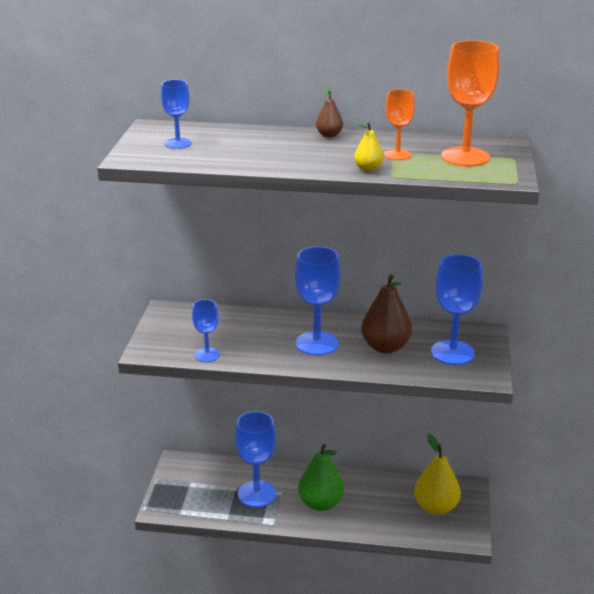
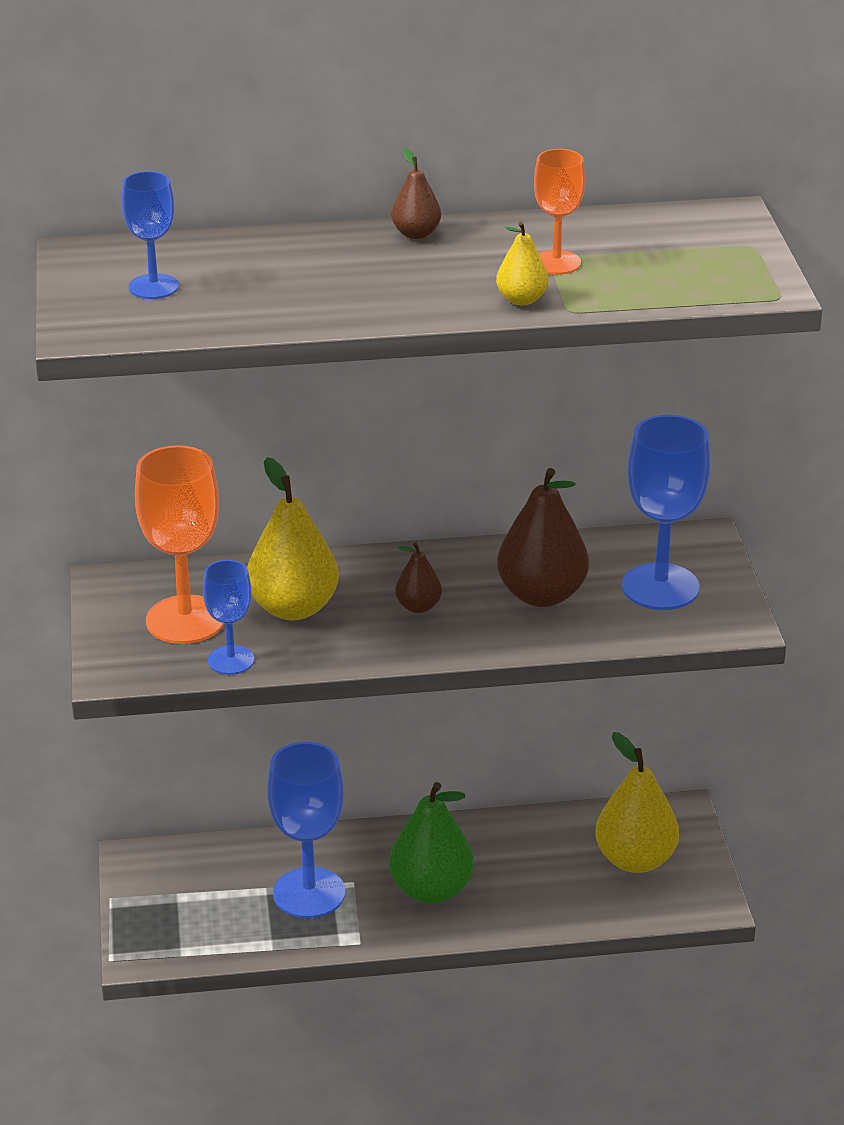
camera: 15 degrees left, 5 degrees up
(251, 335) = (293, 608): none -> yellow pear
(317, 343) = (418, 606): blue goblet -> brown pear
(465, 157) = (673, 253): orange goblet -> orange goblet (185, 620)

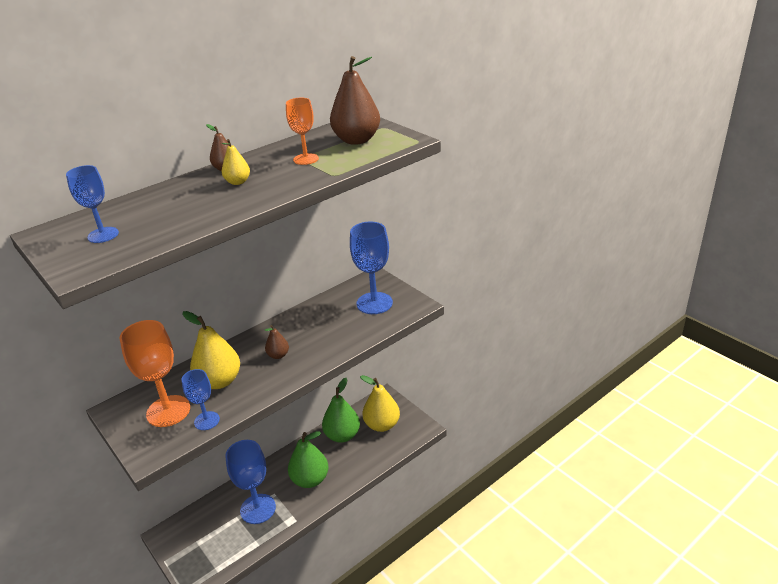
camera: 30 degrees left, 0 degrees up
(521, 300) = (306, 178): yellow pear -> yellow pear (238, 182)
(541, 595) = (328, 327): brown pear -> brown pear (356, 140)
(546, 843) = (342, 435): none -> green pear

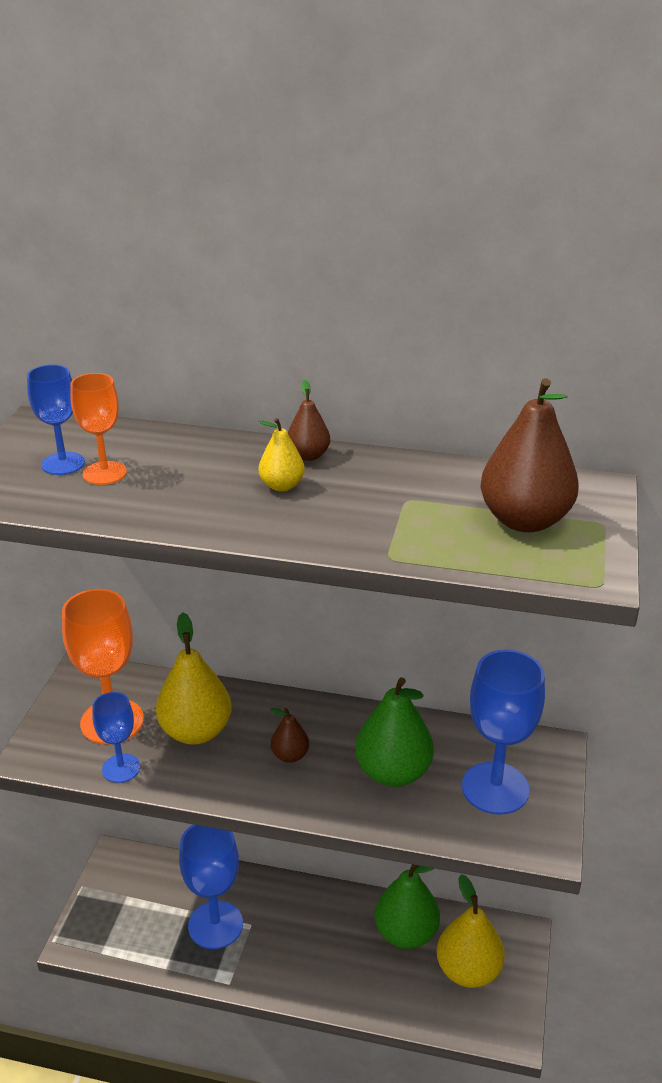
camera: 50 degrees right, 0 degrees up
(306, 159) = (409, 506): orange goblet -> orange goblet (104, 473)
(310, 479) = (303, 950): green pear -> green pear (393, 772)

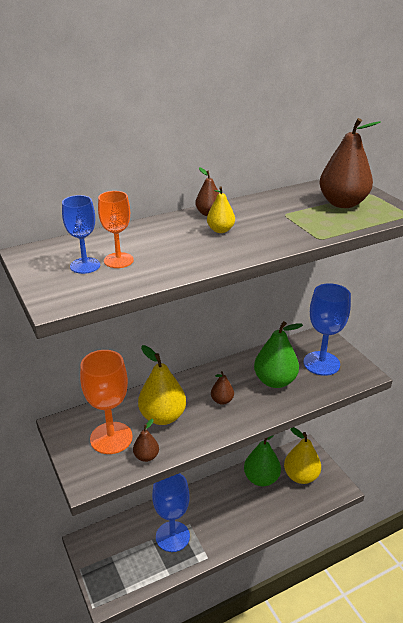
camera: 40 degrees left, 0 degrees up
(121, 768) = (146, 456): blue goblet -> brown pear

